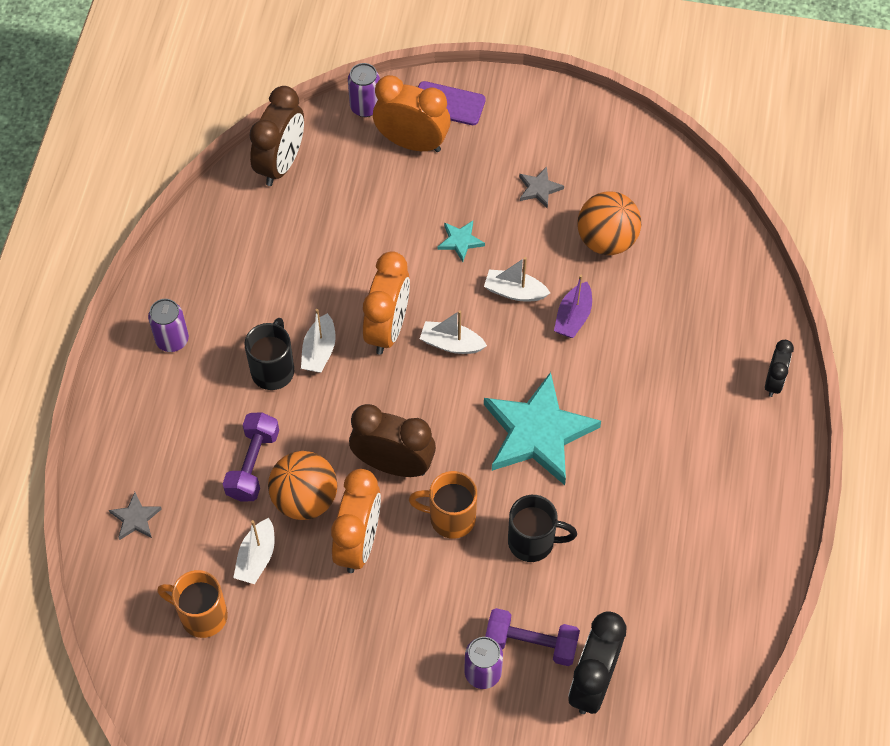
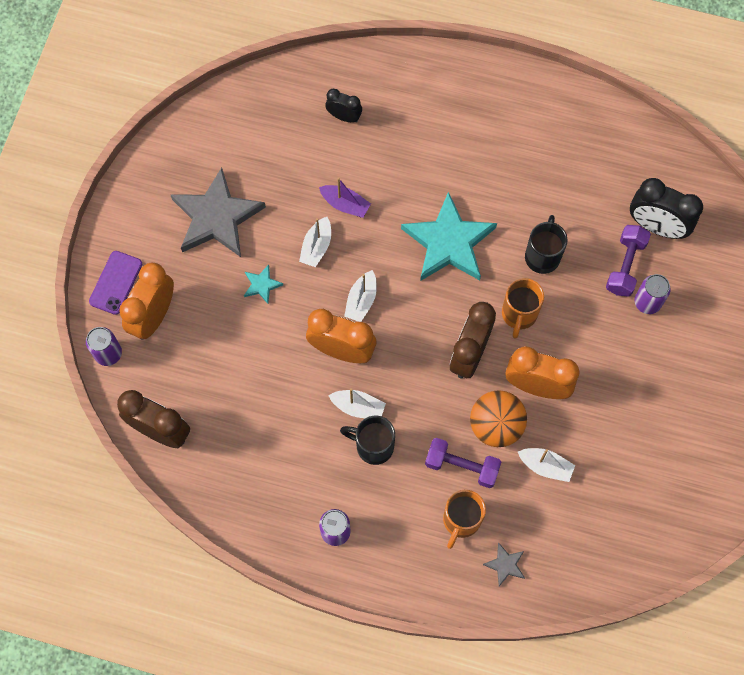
camera: 85 degrees left, 10 degrees up
(202, 615) = (594, 511): orange mug -> orange mug (461, 521)
(539, 189) = (216, 217): grey star -> grey star, size x2.36
(606, 240) = (274, 171): orange ball -> none
(773, 382) = (417, 68): black clock -> black clock (344, 116)

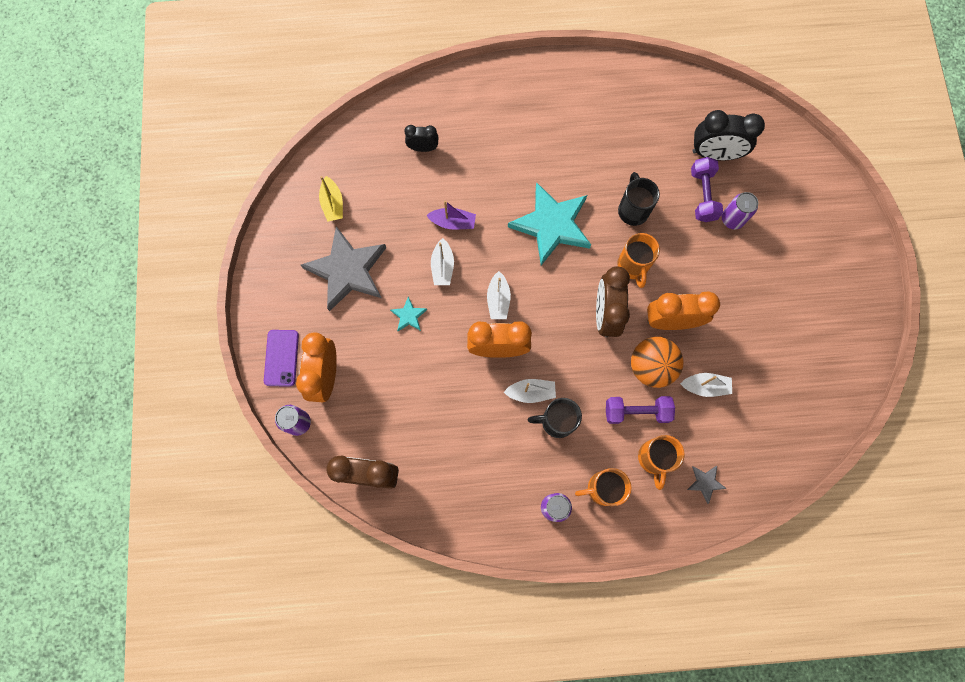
camera: 20 degrees left, 5 degrees up
(227, 143) = (333, 204): none -> yellow boat
(394, 531) = (602, 488): none -> orange mug

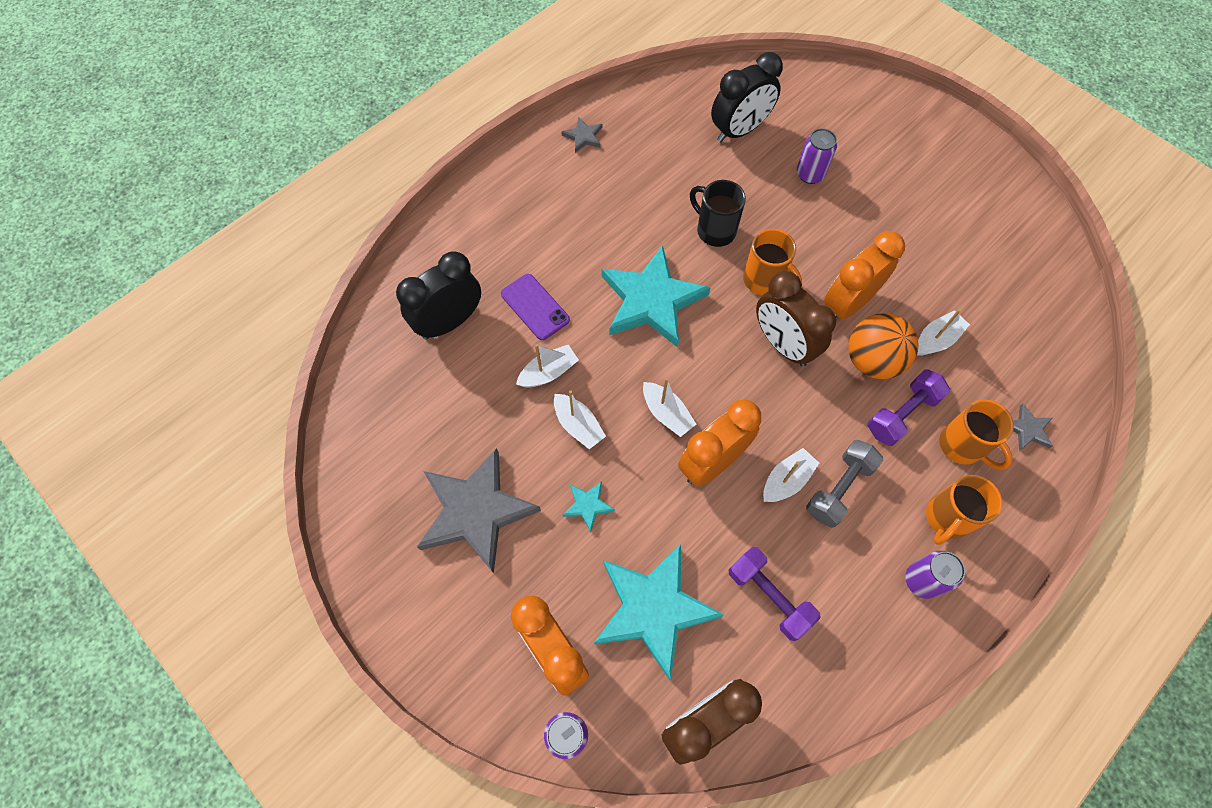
camera: 40 degrees left, 10 degrees down
(281, 358) = (482, 674): purple phone -> purple phone (535, 307)
(333, 204) = (396, 452): yellow boat -> none
(394, 398) = (653, 609): none -> turquoise star
(423, 148) = (449, 322): black clock -> black clock, size x1.77
(453, 222) = (548, 372): purple boat -> white boat
(556, 421) = (839, 488): black mug -> grey dumbbell
(607, 83) = (583, 136): none -> grey star
(702, 195) = (764, 172): purple dumbbell -> purple dumbbell (769, 596)

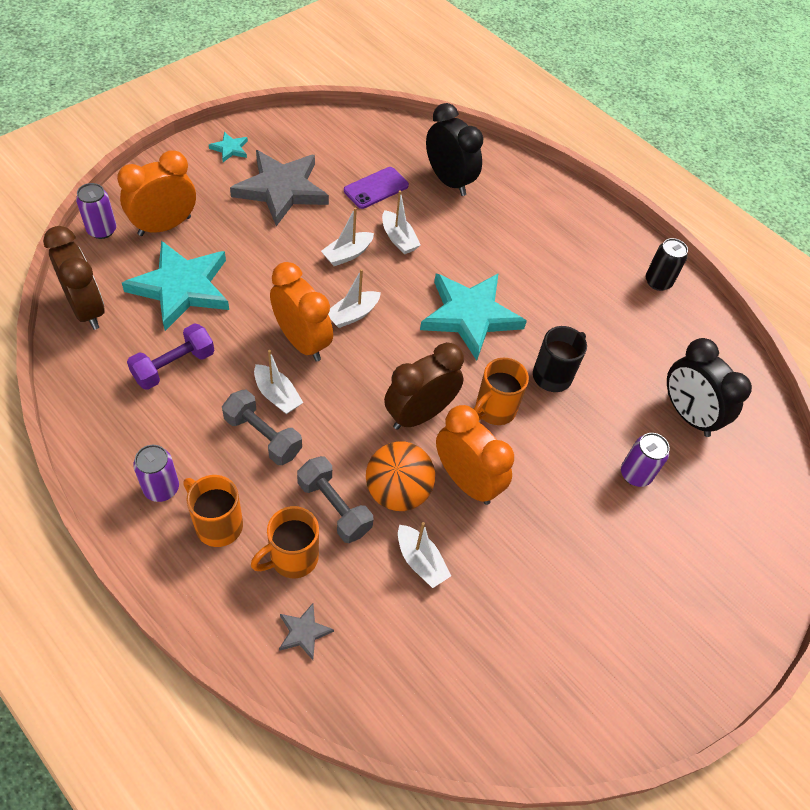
camera: 85 degrees right, 10 degrees down
(535, 307) = (463, 234): purple phone -> purple phone (376, 188)
(583, 136) = (658, 282): grey star -> black can
(588, 505) = (275, 255): turquoise star -> turquoise star (230, 149)
(902, 414) = (334, 507): purple dumbbell -> grey dumbbell

